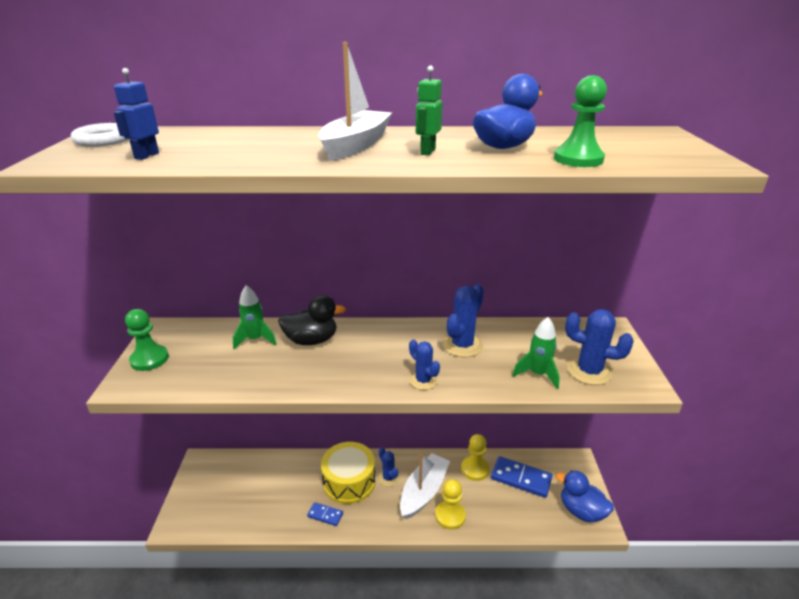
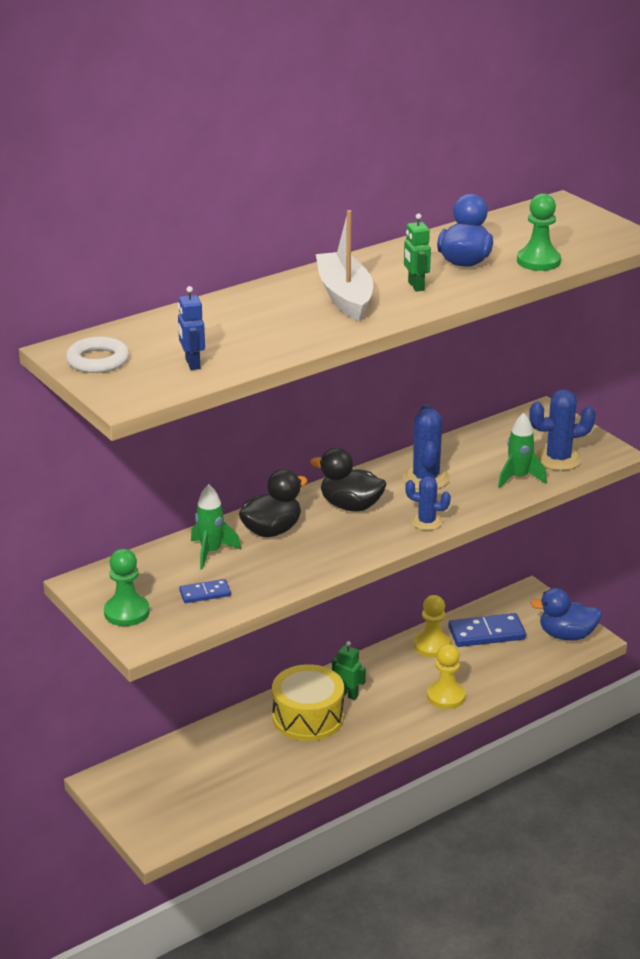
camera: 35 degrees left, 0 degrees up
(325, 515) = (316, 756): blue domino -> blue domino (205, 593)
(384, 344) = (350, 506): none -> black duck
(388, 478) = (347, 695): blue cactus -> green robot
(423, 491) = (398, 689): white boat -> none

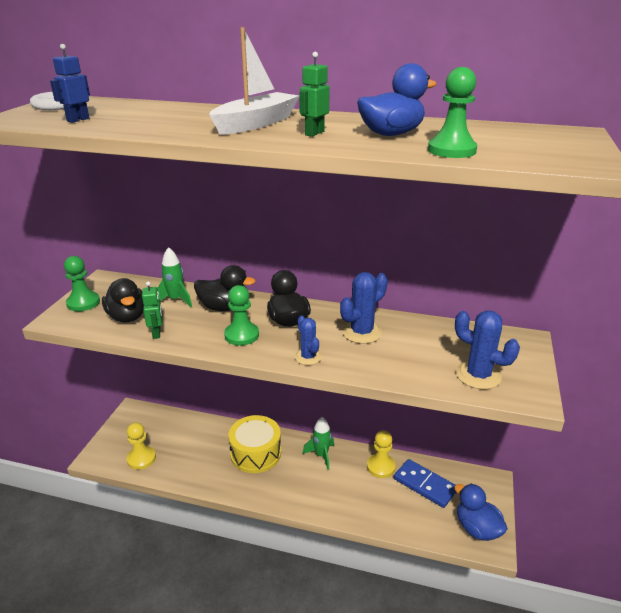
camera: 50 degrees right, 0 degrees up
(205, 593) = (127, 317): blue domino -> black duck
(341, 541) = (241, 335): none -> green pawn
(347, 695) = (293, 457): green robot -> green robot (157, 333)
(446, 696) = (340, 503): yellow pawn -> yellow pawn (141, 458)
(518, 478) = (423, 369): green rocket -> green rocket (321, 455)

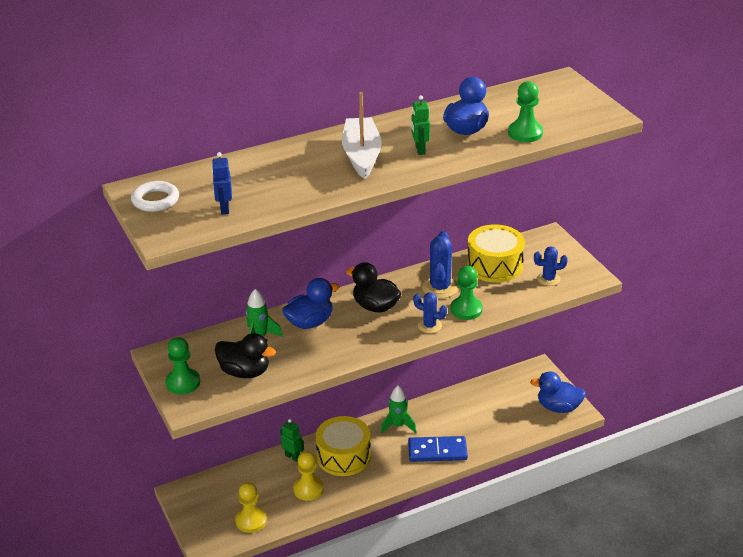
camera: 40 degrees left, 5 degrees up
(157, 333) = (293, 370): green robot -> green robot (292, 457)
(224, 307) = (310, 322): black duck -> blue duck
(241, 335) = (359, 336): green pawn -> green pawn (466, 309)
(380, 467) = (452, 406): yellow pawn -> yellow pawn (308, 489)
(425, 485) = (496, 399): blue domino -> blue domino (437, 451)
(437, 339) = (495, 265): none -> yellow drum
(478, 375) = (548, 279): blue cactus -> blue cactus, size x0.64

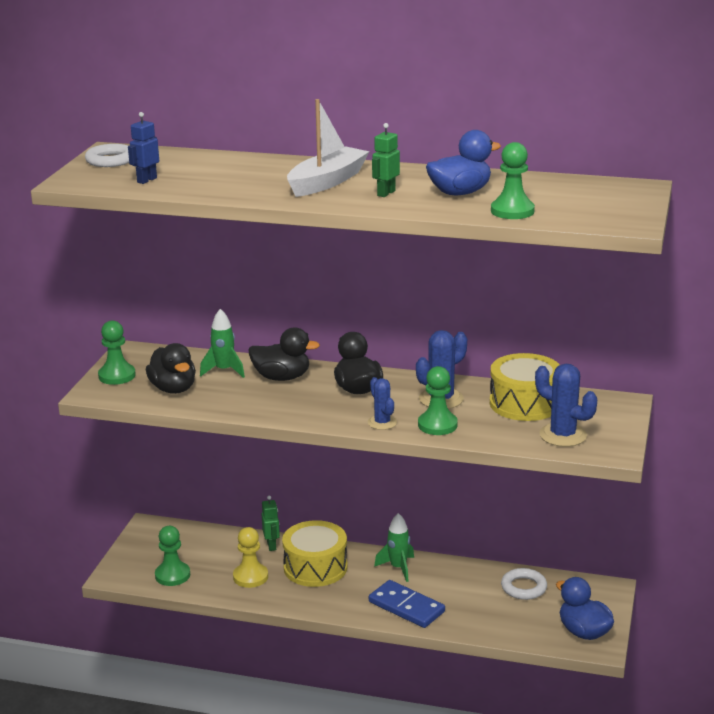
camera: 40 degrees right, 10 degrees down
(251, 520) = (172, 575): yellow pawn -> green pawn
(310, 322) = (282, 377): blue duck -> black duck
(490, 396) = (523, 587): none -> white ring
(548, 279) = (563, 435): blue cactus -> blue cactus, size x1.57

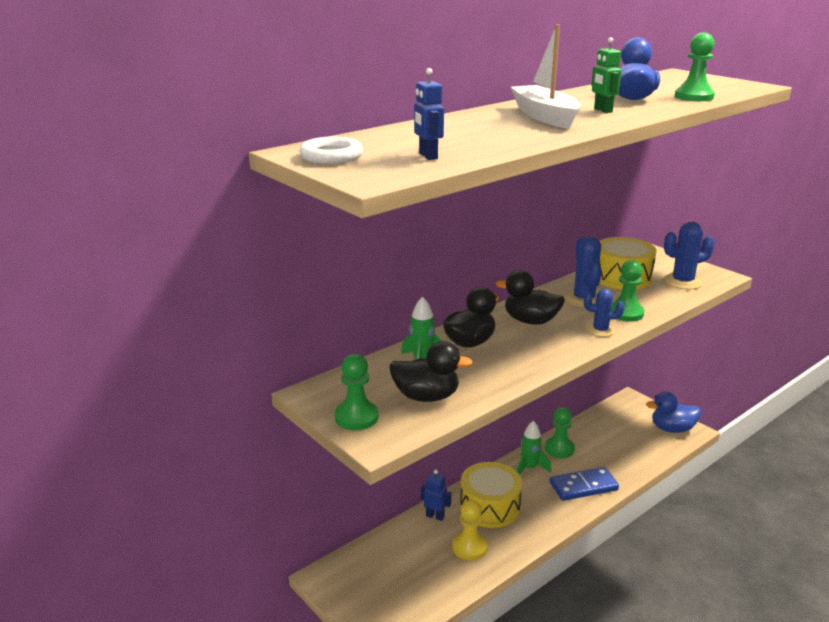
camera: 55 degrees left, 0 degrees up
(172, 575) = (421, 594): green pawn -> green pawn (559, 449)
(272, 545) = (435, 516): green robot -> blue robot
(523, 587) = (602, 428): white ring -> none

